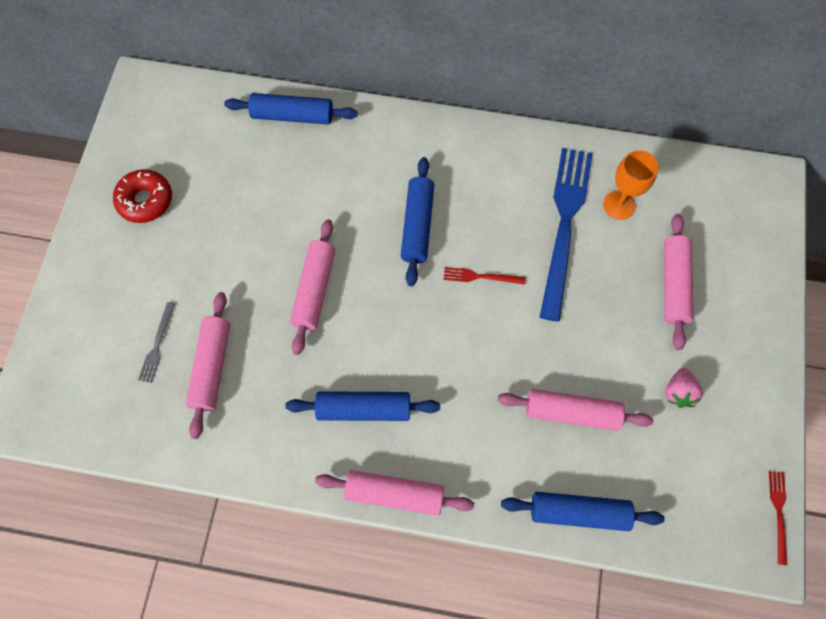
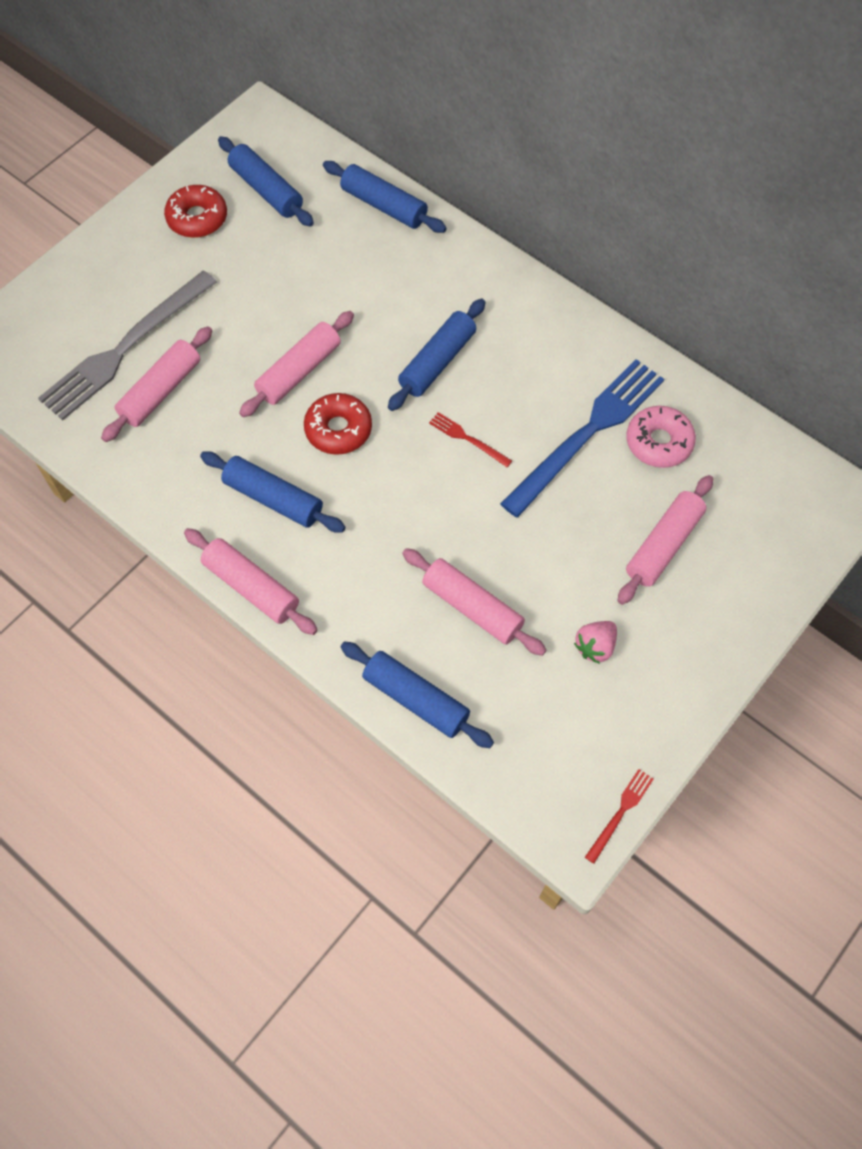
camera: 30 degrees right, 5 degrees down
(157, 345) = (125, 348): grey fork -> grey fork, size x2.39
(188, 148) = (266, 190): none -> blue rolling pin
(377, 322) = (338, 429): none -> red donut
(619, 205) = (659, 442): orange goblet -> pink donut

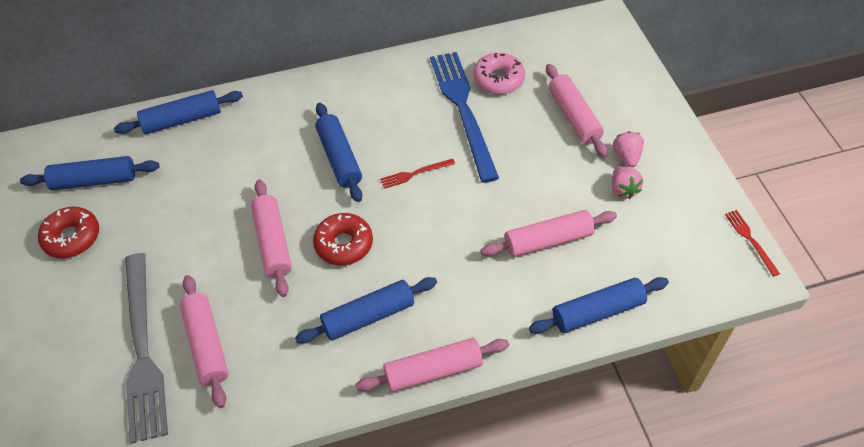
camera: 55 degrees left, 10 degrees down
(645, 627) = (626, 157): none -> pink strawberry

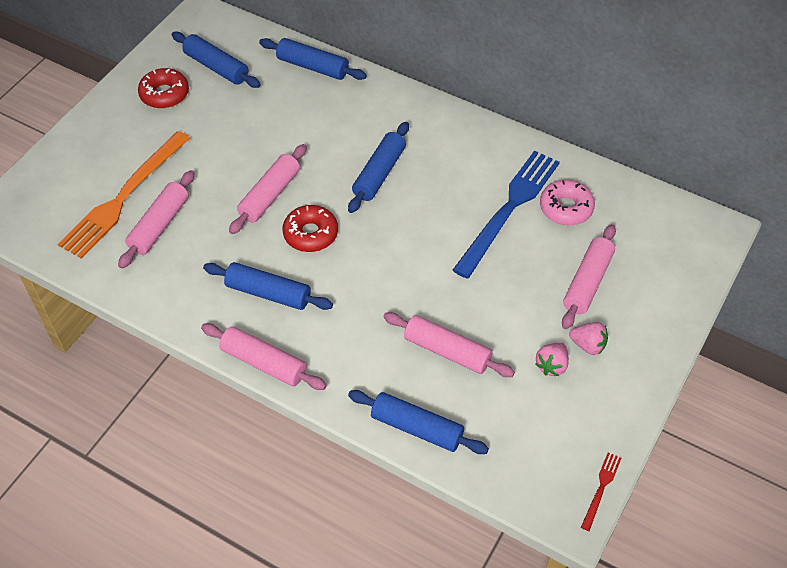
camera: 45 degrees right, 0 degrees up
(143, 350) = (124, 197): grey fork -> orange fork
(415, 174) = (415, 226): red fork -> none
(626, 157) = (588, 345): pink strawberry -> pink strawberry turned 75 degrees clockwise

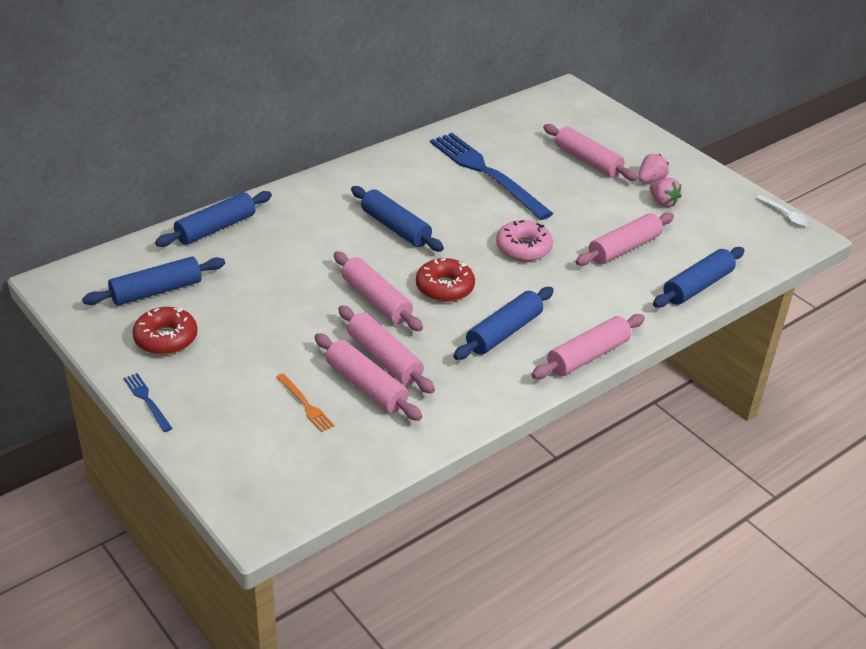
camera: 70 degrees left, 15 degrees down
(94, 112) = (147, 400): none -> blue fork
(124, 197) = (305, 404): orange fork -> orange fork, size x0.42
(198, 225) = (384, 358): none -> pink rolling pin
(566, 208) = (503, 146): pink donut -> pink donut (523, 248)
(601, 488) = (785, 215): red fork -> white spoon

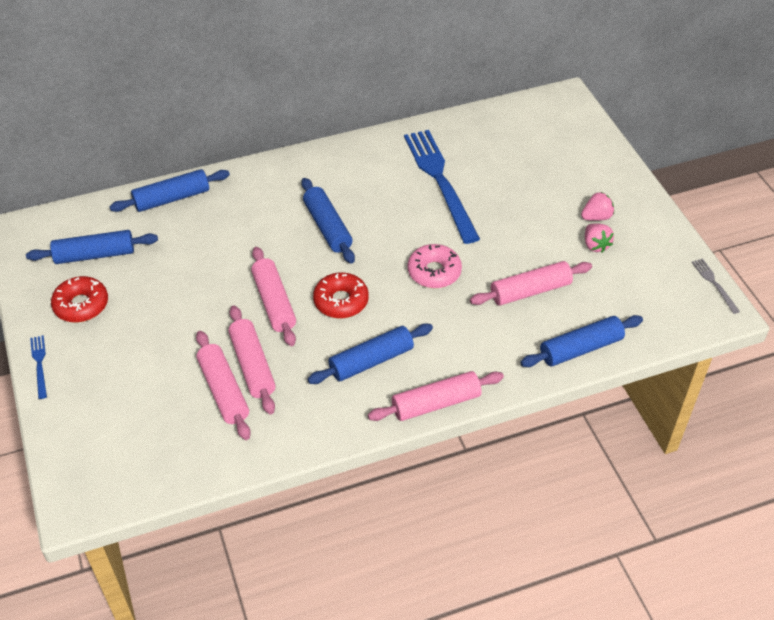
camera: 20 degrees right, 10 degrees up
(305, 404) = (164, 398): orange fork -> none
(587, 161) = (544, 184): pink rolling pin -> none
(785, 215) = (714, 284): white spoon -> grey fork

